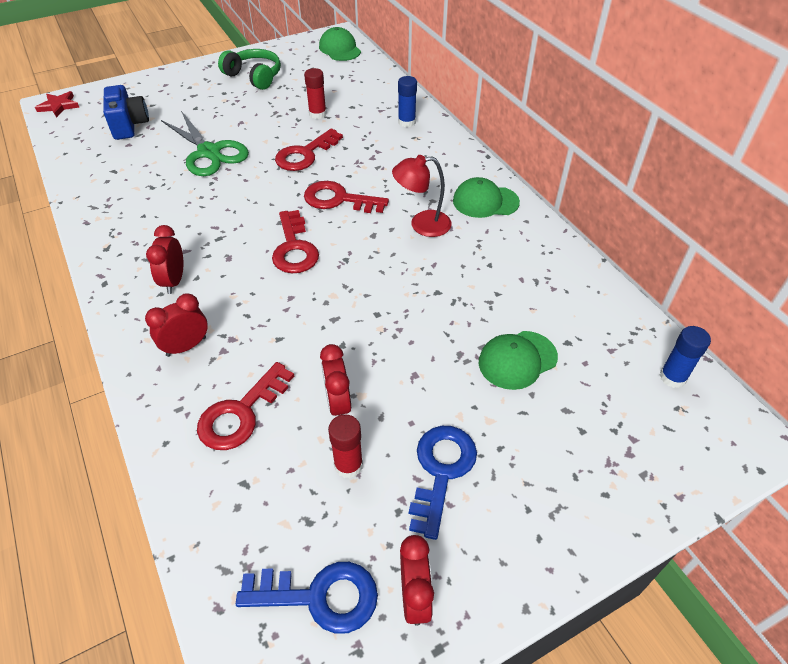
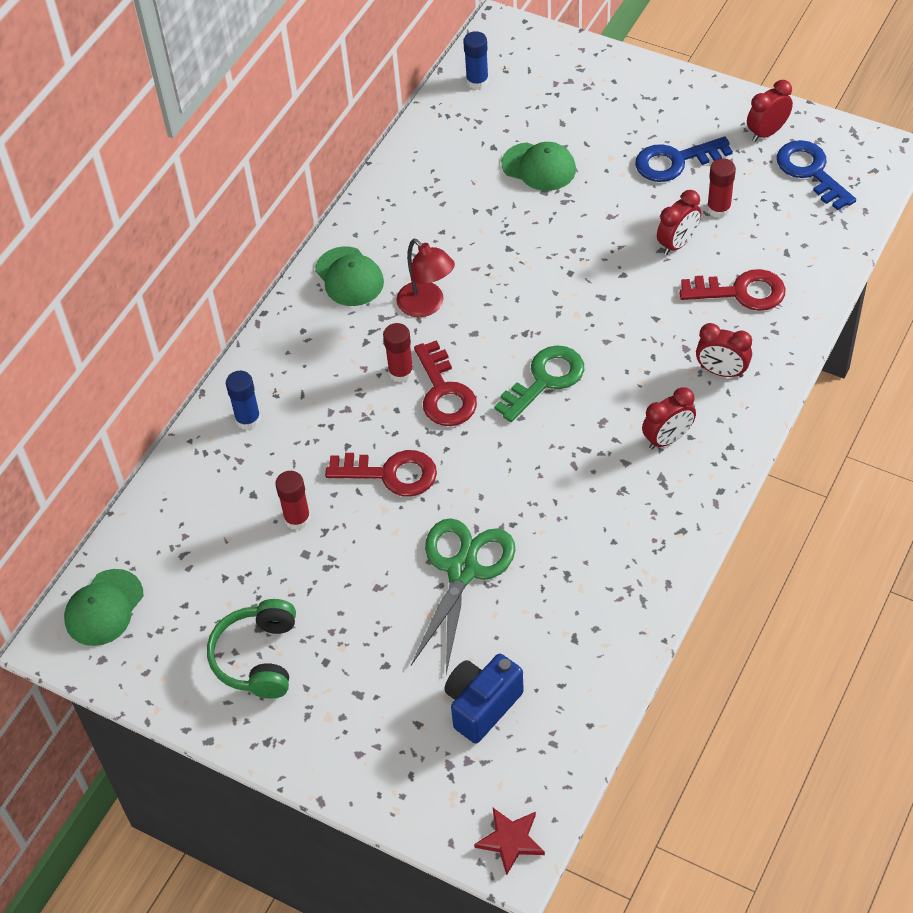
camera: 120 degrees left, 5 degrees up
(294, 248) = (545, 380): red key -> green key
(376, 189) = (401, 372): none -> red glue stick

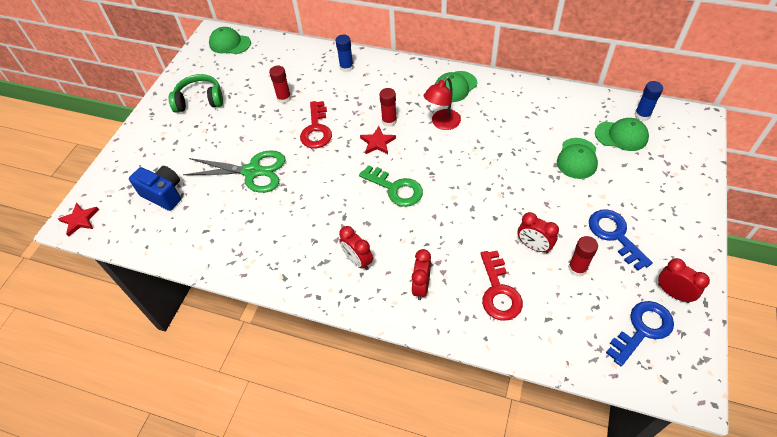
camera: 80 degrees right, 0 degrees up
(444, 392) = (377, 142): red key -> red star
(509, 112) = (621, 136): none -> green cap

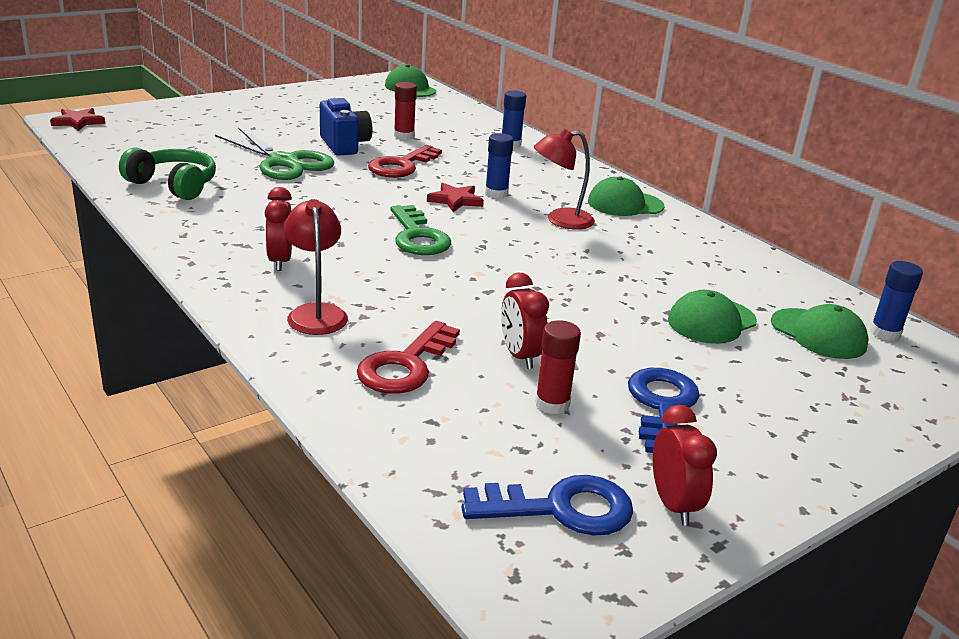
camera: 30 degrees right, 25 degrees down
(164, 194) = (175, 139): blue camera -> blue camera (344, 145)
(199, 100) = (316, 106): green headphones -> green headphones (174, 185)
(389, 121) = (496, 193): red glue stick -> blue glue stick
(421, 287) = (316, 313): red clock -> red lamp

